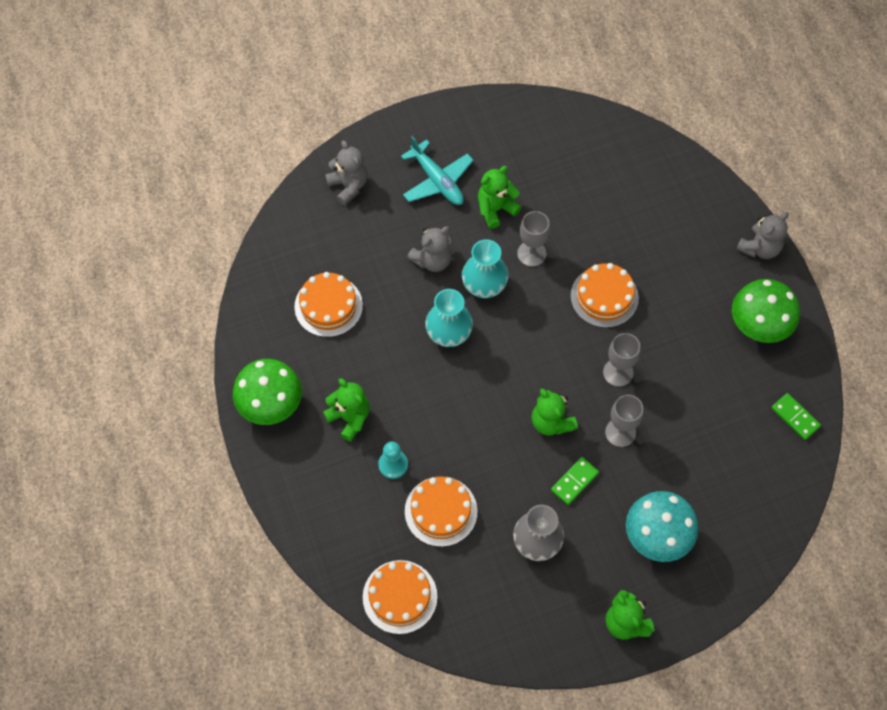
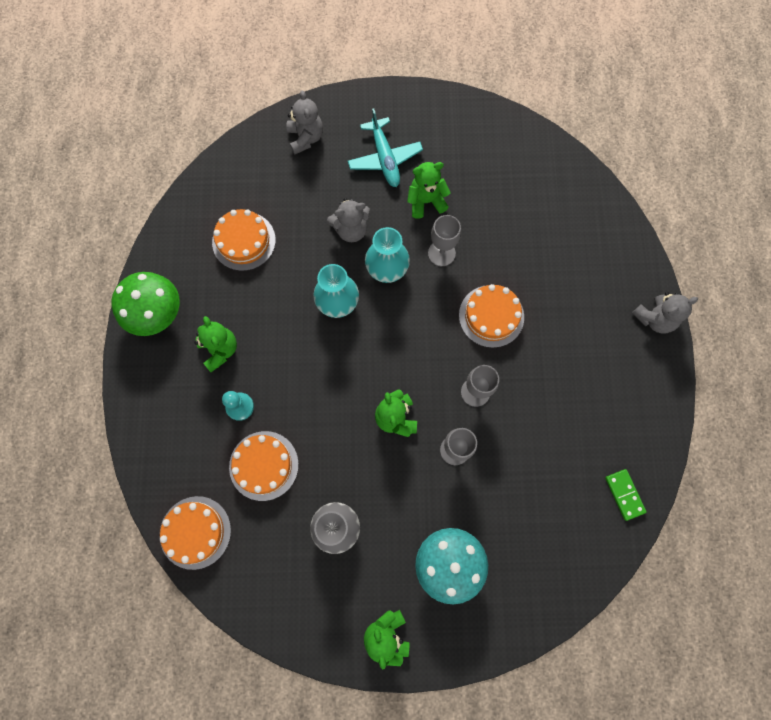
camera: 20 degrees right, 10 degrees up
(574, 481) = (394, 481): green domino -> none
(758, 326) = (623, 394): green mushroom -> none

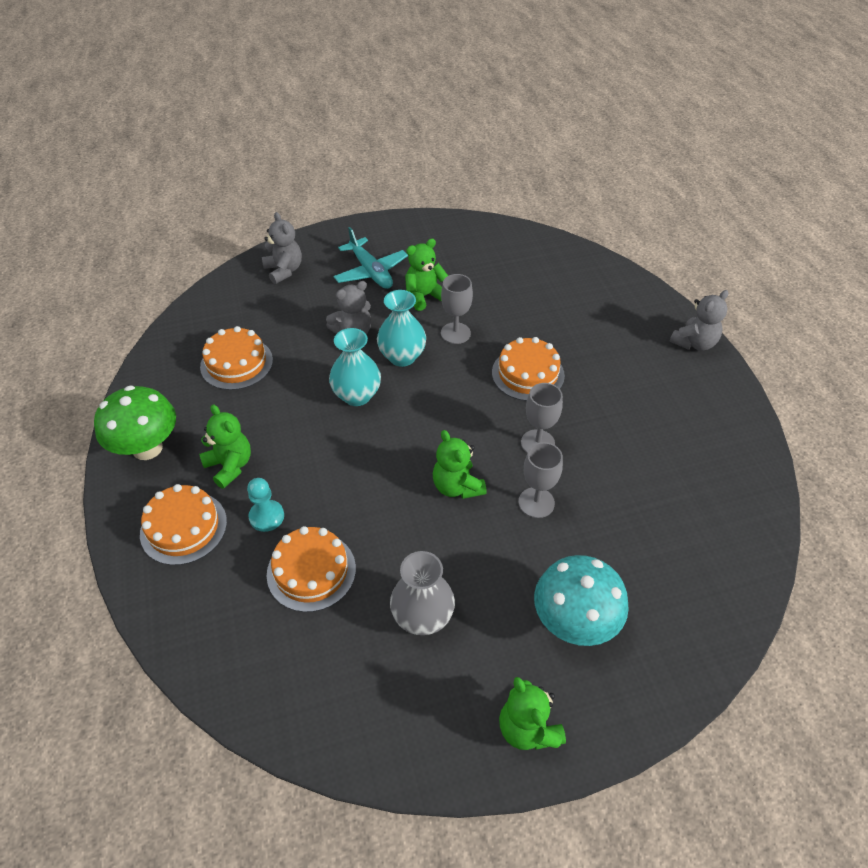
camera: 15 degrees left, 25 degrees down
(195, 532) = (237, 669): orange cake -> orange cake (183, 527)
(624, 494) = (743, 502): green domino -> none

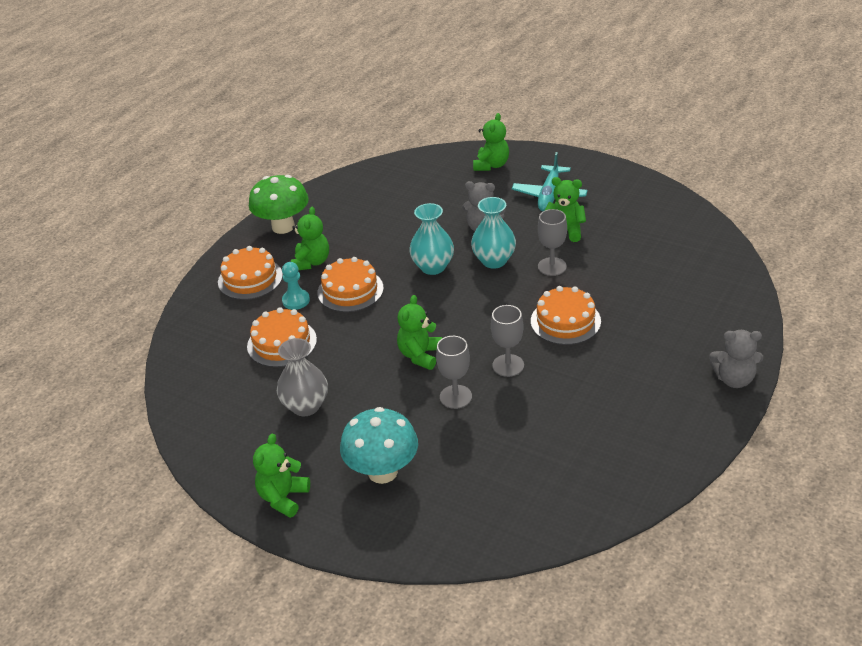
camera: 50 degrees right, 10 degrees down
(236, 363) = (388, 207): orange cake -> orange cake (350, 290)
(284, 270) = (491, 165): grey teddy bear -> green teddy bear

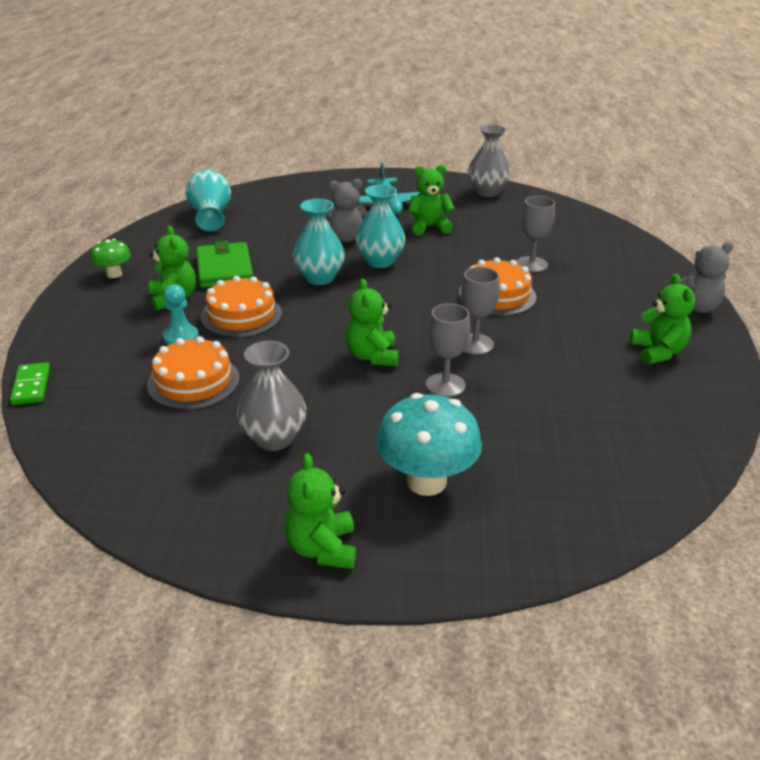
camera: 30 degrees left, 5 degrees down
(179, 317) = (31, 386): none -> green domino
(250, 279) = (105, 328): orange cake -> none
(283, 226) = (114, 274): green mushroom -> green mushroom, size x0.54
(366, 240) = (224, 269): none -> green wallet
(389, 178) = (210, 216): none -> turquoise vase
(491, 165) = (311, 191): green teddy bear -> green teddy bear (658, 352)
(552, 266) = (442, 255): grey goblet -> grey goblet (531, 264)
(653, 199) = (487, 192): none -> grey vase

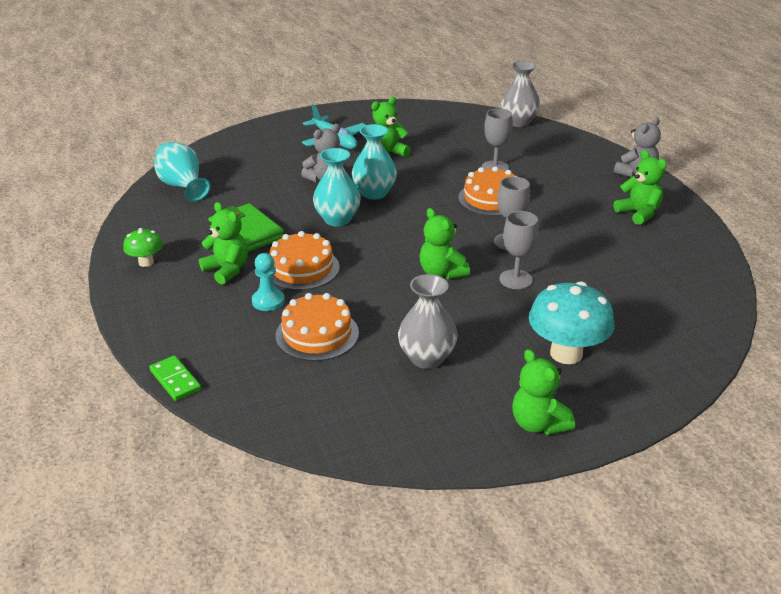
camera: 25 degrees left, 0 degrees up
(487, 192) = (406, 113): grey vase -> grey vase (518, 122)

